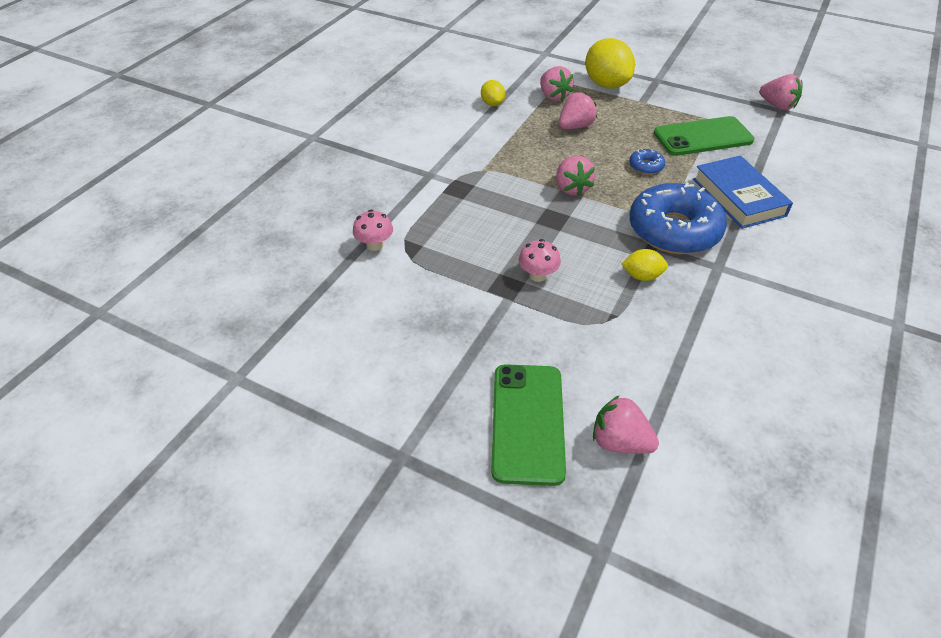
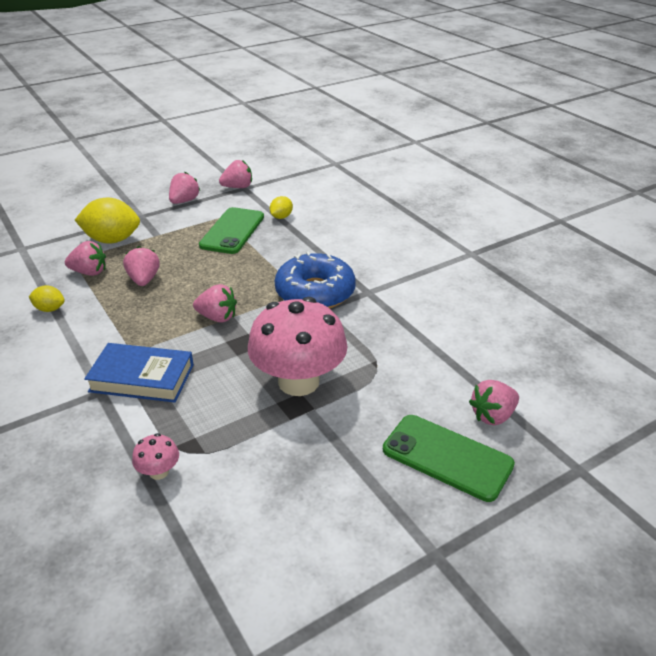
camera: 60 degrees left, 10 degrees down
(538, 275) = (298, 382): pink mushroom -> pink mushroom, size x2.43
(642, 276) = (347, 329): yellow lemon -> yellow lemon (281, 217)
(646, 166) = (234, 270): blue donut -> none
(710, 89) = (184, 201): none -> pink strawberry
(738, 197) = (311, 249): blue book -> blue book (142, 378)

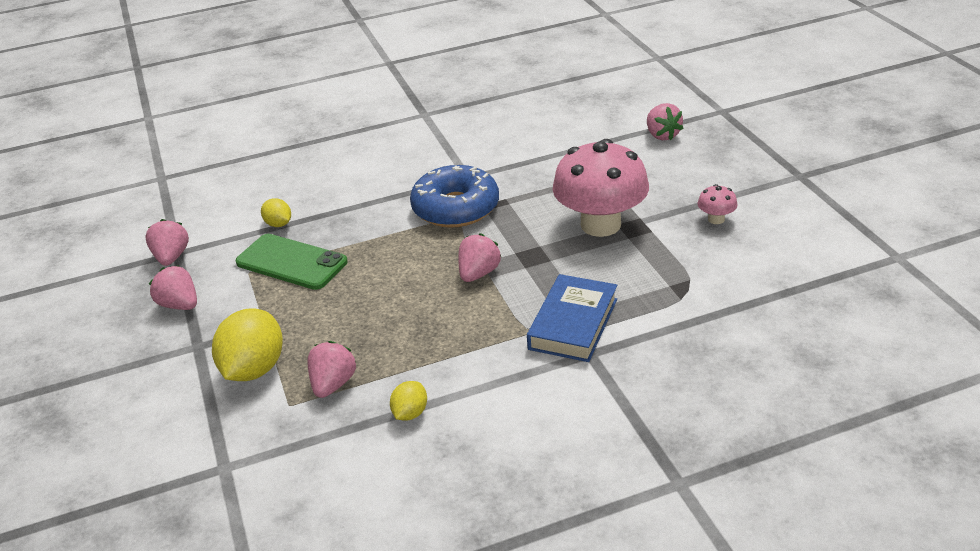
camera: 75 degrees left, 0 degrees up
(144, 280) = (375, 333): pink strawberry -> none
(159, 472) = (712, 306): pink mushroom -> pink mushroom (716, 219)
(447, 457) = (706, 160): green phone -> none

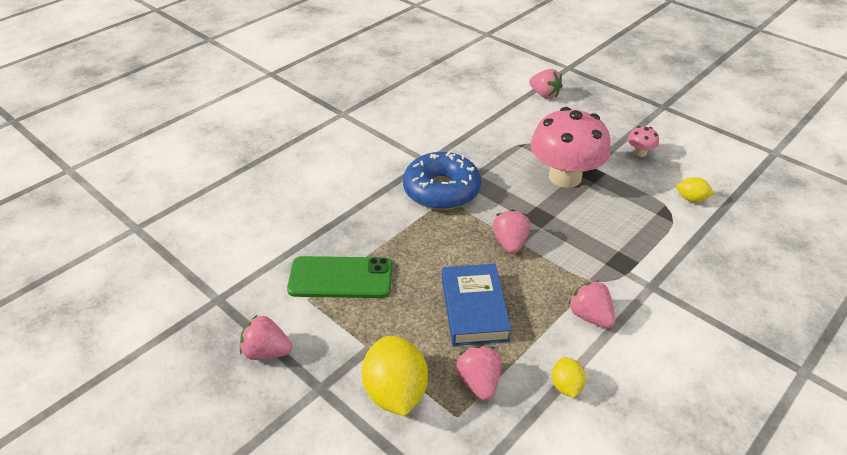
camera: 30 degrees left, 5 degrees up
(171, 257) = (216, 306): pink strawberry -> pink strawberry (590, 316)
(278, 224) = (297, 244): yellow lemon -> yellow lemon (691, 199)
(573, 324) = (618, 265): blue book -> blue book (474, 309)

